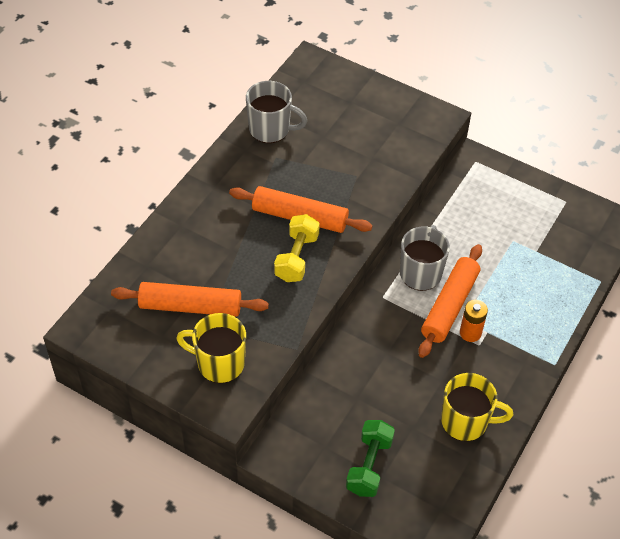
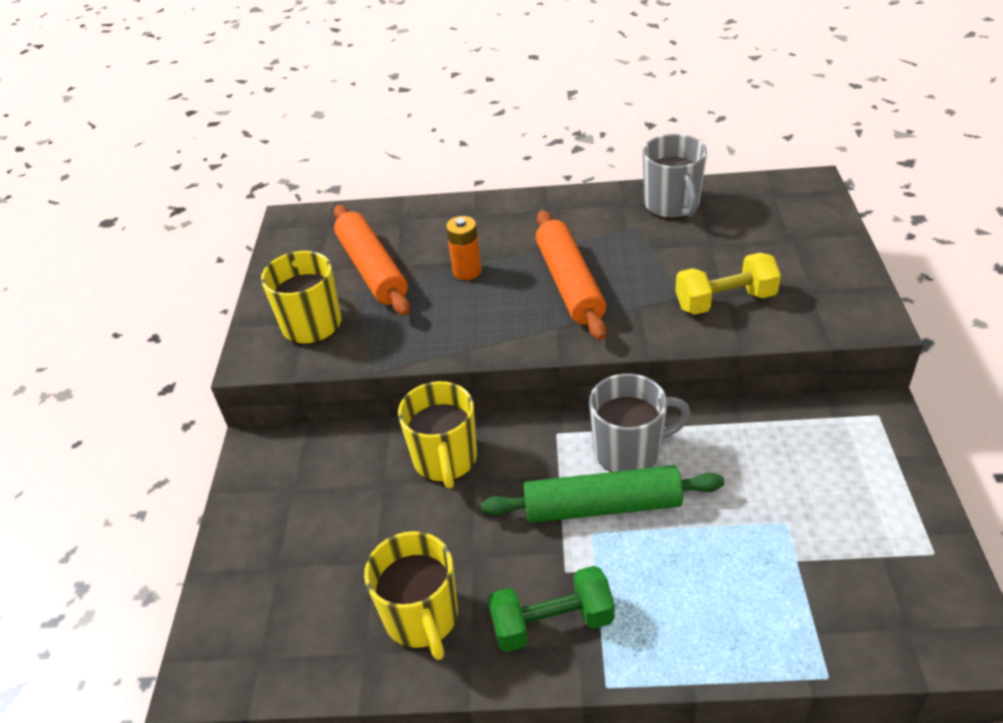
camera: 65 degrees right, 10 degrees down
(296, 258) = (507, 309): yellow dumbbell -> yellow dumbbell (725, 301)
(362, 359) = (445, 460): none -> yellow mug
(369, 466) = (288, 545): green dumbbell -> green dumbbell (552, 623)
(449, 306) = (602, 506): orange rolling pin -> green rolling pin
(470, 333) = (576, 551): orange battery -> orange battery (467, 271)

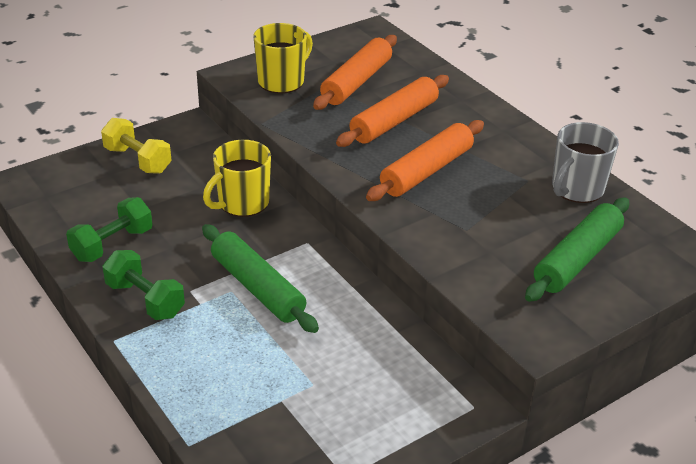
camera: 50 degrees right, 5 degrees down
(422, 618) = (112, 244): yellow mug -> green dumbbell
(467, 271) = (394, 121): orange battery -> orange rolling pin
(629, 451) = (319, 283): grey mug -> none
(725, 301) = (482, 253): yellow dumbbell -> yellow dumbbell (138, 160)
(773, 248) = (577, 259): none -> green rolling pin

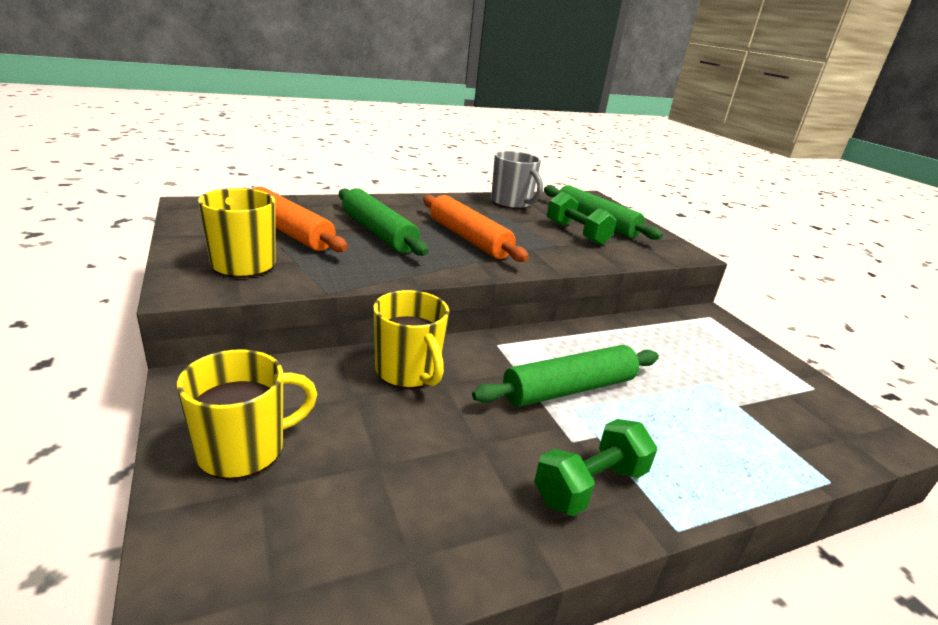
camera: 80 degrees left, 10 degrees down
(112, 244) = (459, 507): green dumbbell -> green dumbbell (576, 233)
(138, 160) = (244, 449): yellow dumbbell -> yellow mug
(394, 121) = (378, 233): orange rolling pin -> green rolling pin

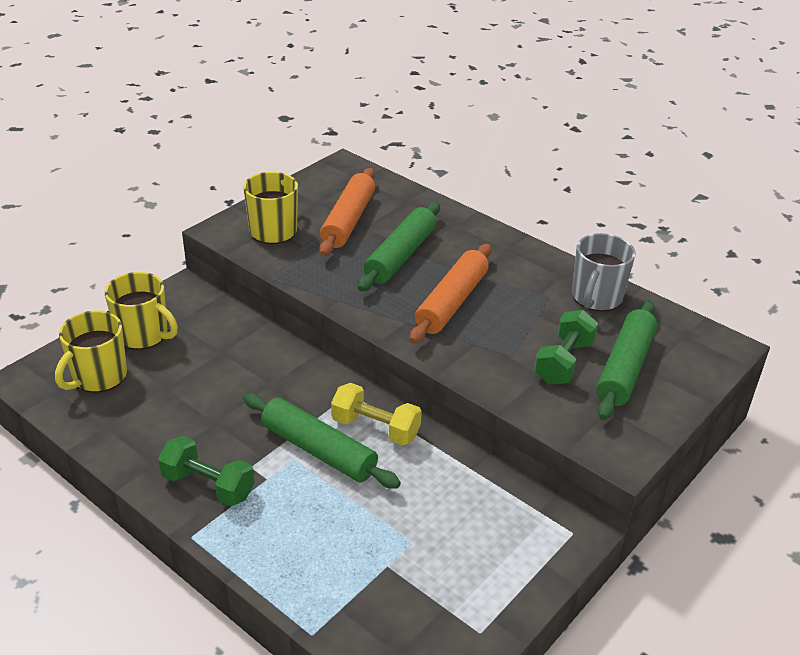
camera: 65 degrees right, 10 degrees up
(408, 372) = (269, 363): yellow mug -> yellow mug (98, 377)
(555, 349) = (375, 428): none -> yellow dumbbell

